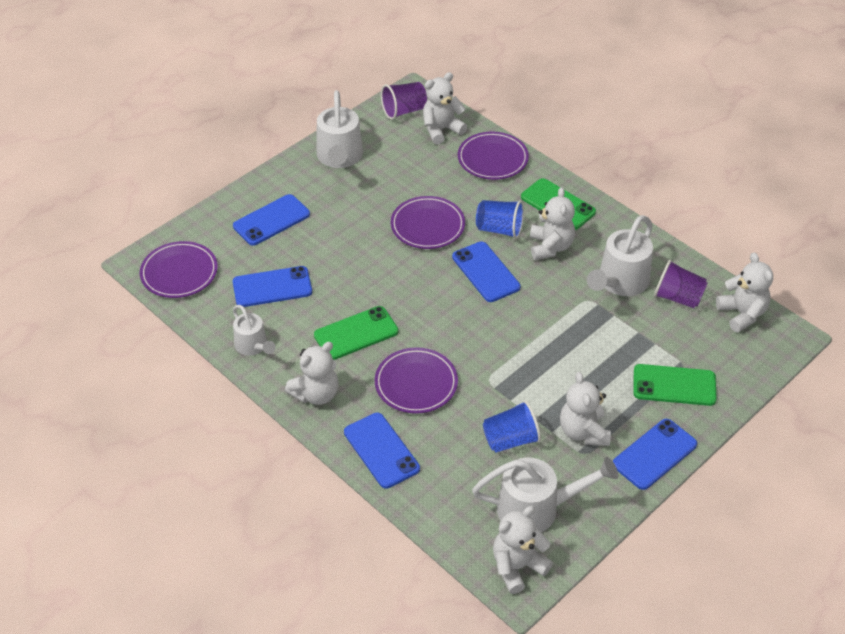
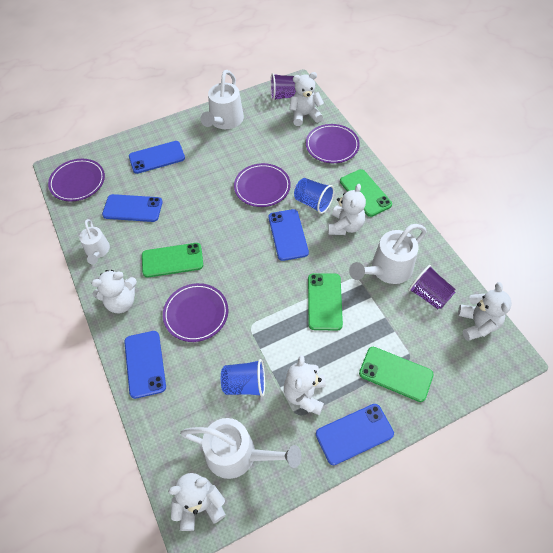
camera: 20 degrees right, 10 degrees up
(562, 333) = (324, 301): none -> green phone

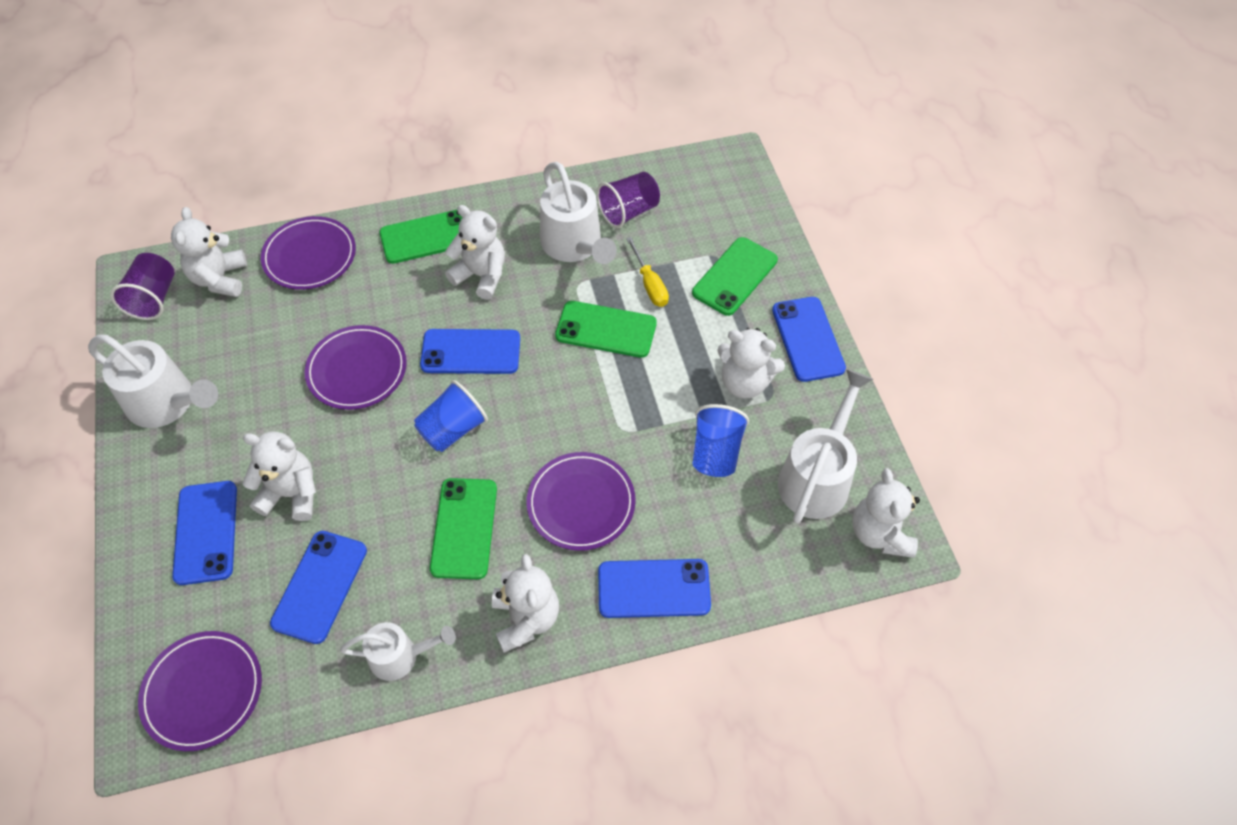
camera: 80 degrees left, 0 degrees up
(313, 202) = (419, 306): blue cup -> blue cup (453, 429)
(370, 320) = (649, 284): none -> yellow screwdriver
(477, 324) = (684, 176): white teddy bear -> white teddy bear (291, 494)

